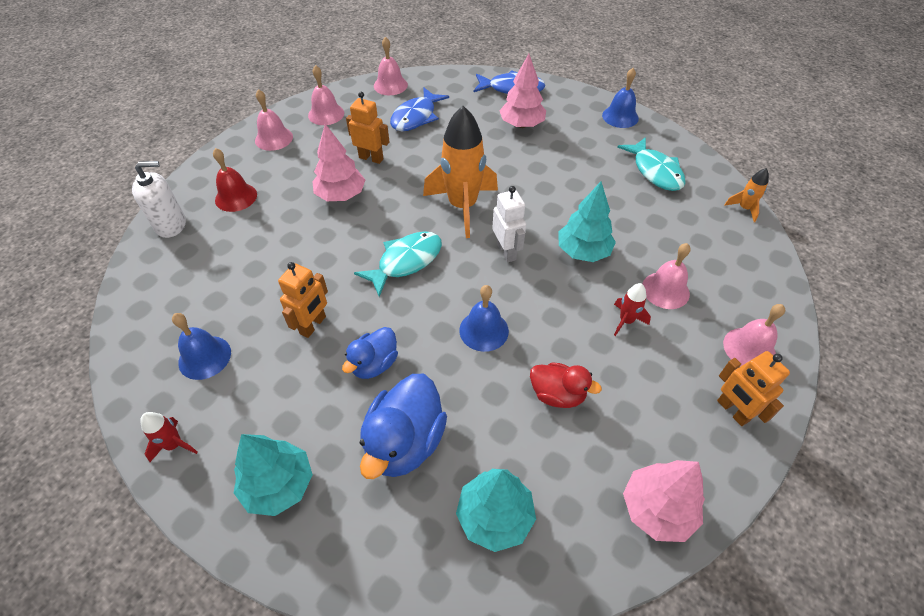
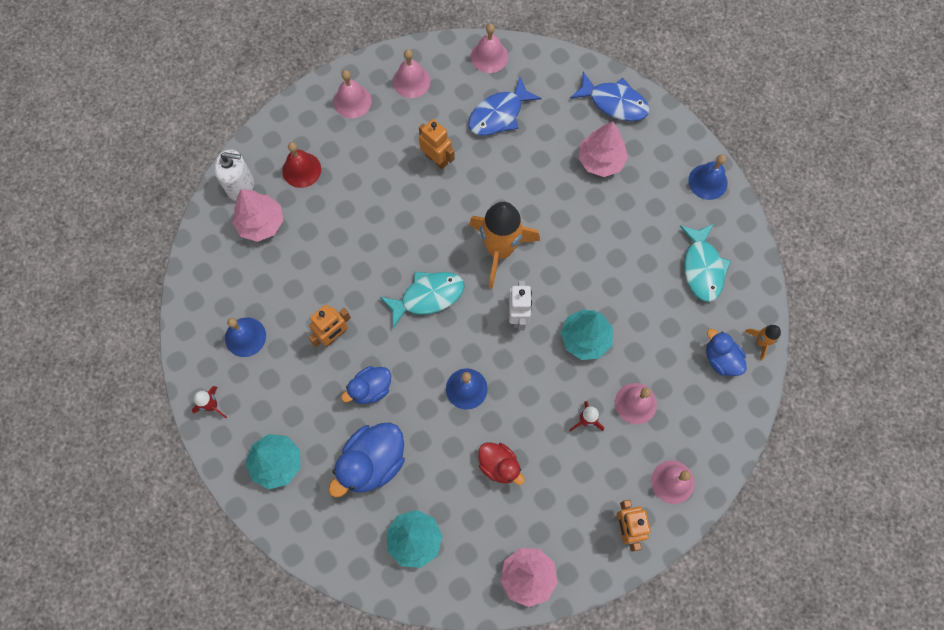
camera: 20 degrees right, 20 degrees up
(341, 195) = (395, 199): pink tree -> pink tree (261, 223)
(719, 231) = (721, 359): none -> blue duck

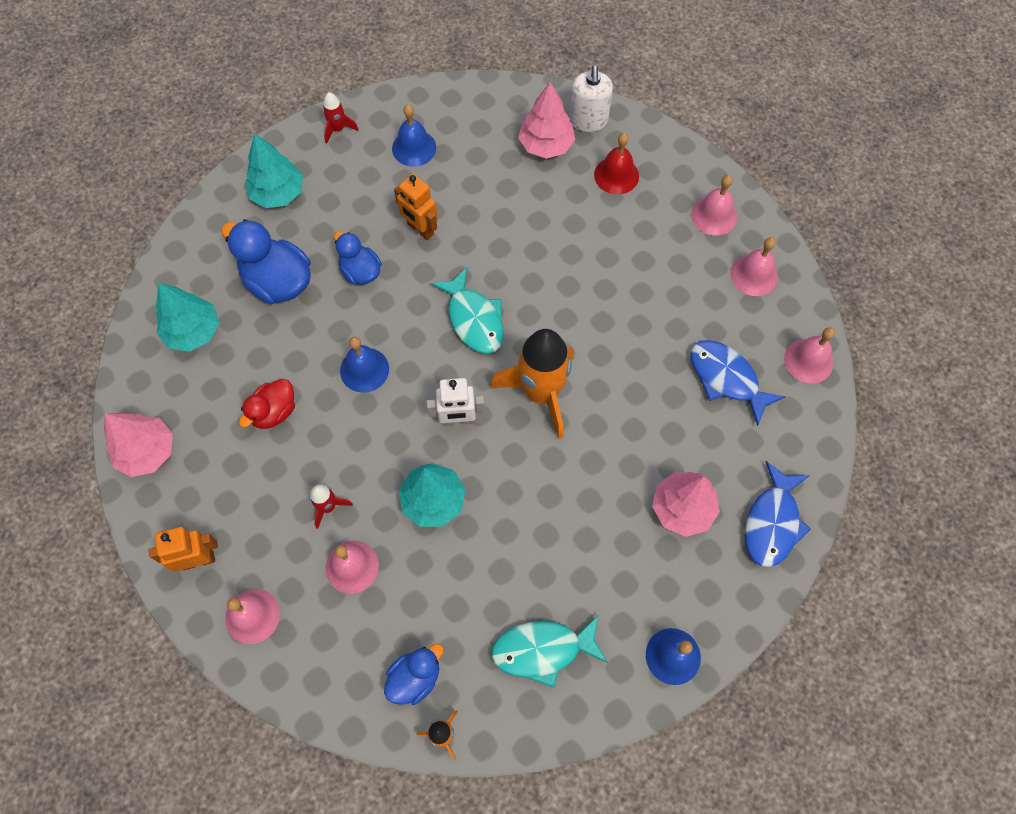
camera: 85 degrees right, 5 degrees down
(437, 159) = (652, 313): orange robot -> none

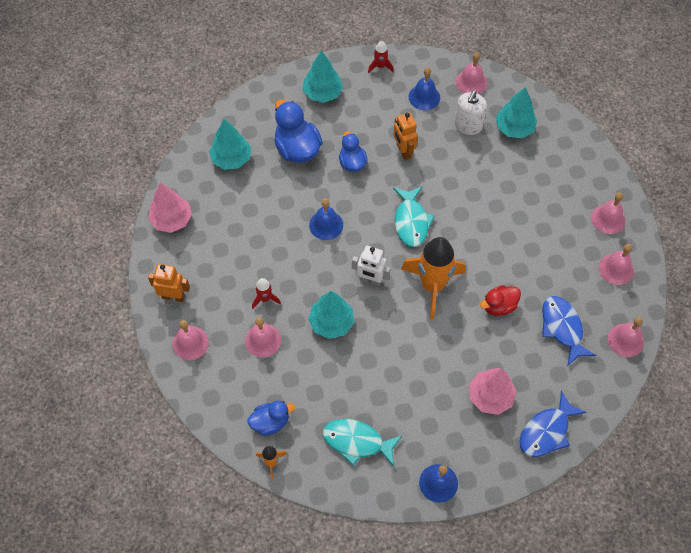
camera: 25 degrees right, 5 degrees down
(274, 412) = (258, 228): red duck -> red duck (499, 306)
(465, 106) = (471, 82): none -> pink bell
(546, 145) = (514, 128): pink tree -> turquoise tree
(588, 120) = (551, 123): white soap dispenser -> white soap dispenser (468, 125)
(616, 175) = (553, 166): red bell -> none

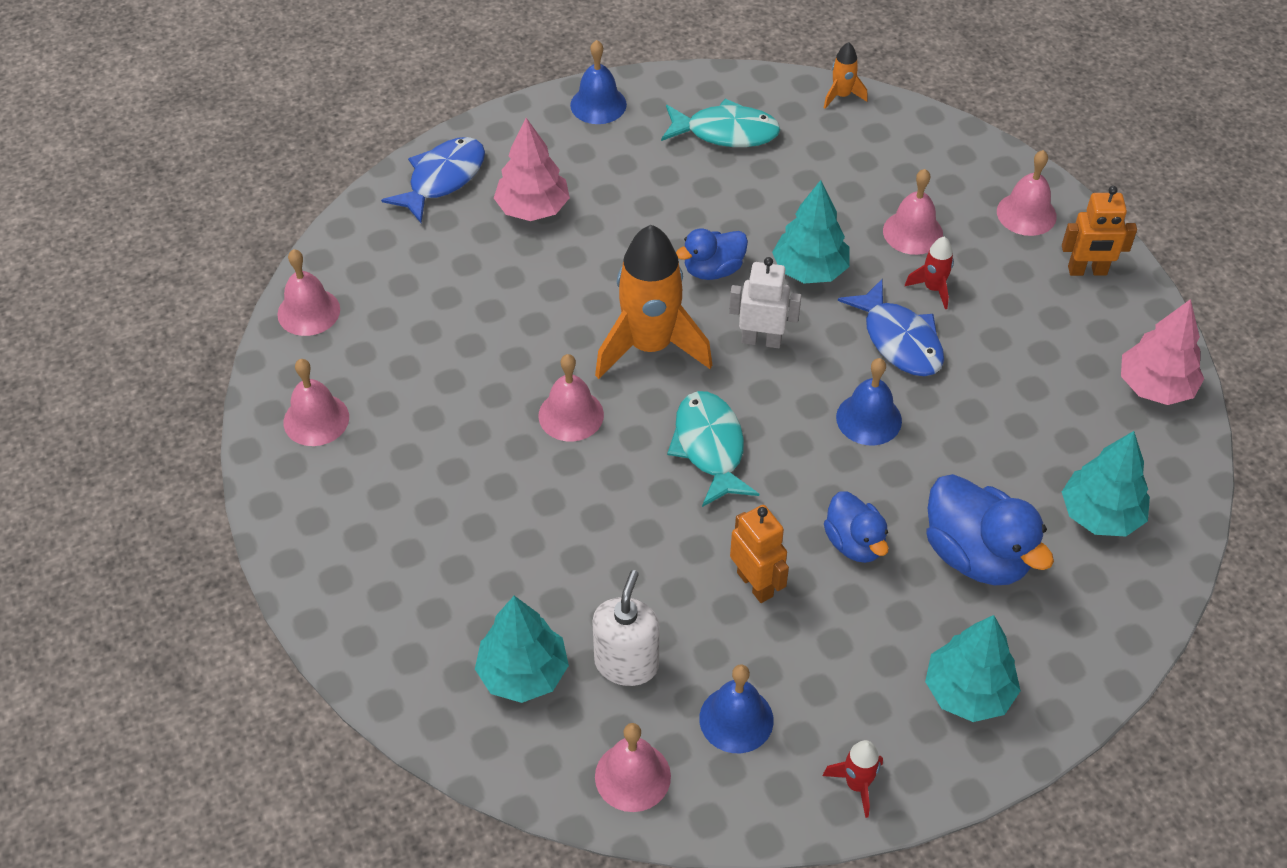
camera: 170 degrees right, 10 degrees down
(270, 422) = (860, 137): blue duck -> blue duck (713, 270)
(499, 306) = (529, 331): red duck -> none
(562, 328) = (417, 314): blue fish -> blue fish (899, 340)
(608, 219) = (325, 507): pink bell -> pink bell (571, 415)

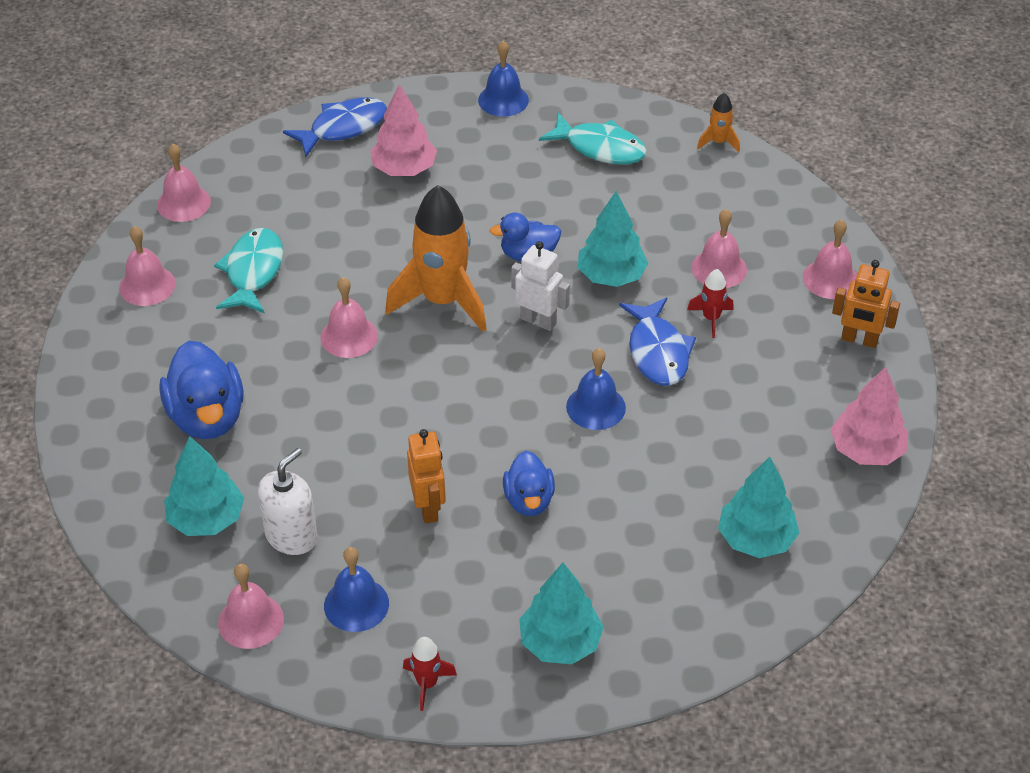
camera: 20 degrees right, 5 degrees down
(710, 447) = (449, 392): turquoise fish -> turquoise fish (253, 272)
(976, 555) = (628, 539): blue duck -> blue duck (207, 417)

